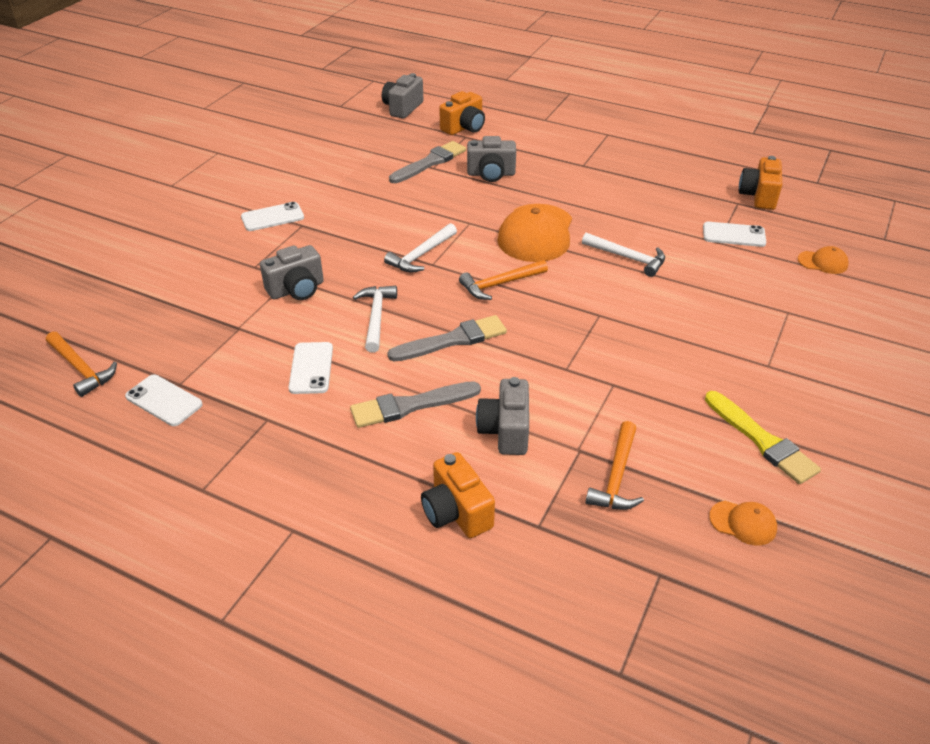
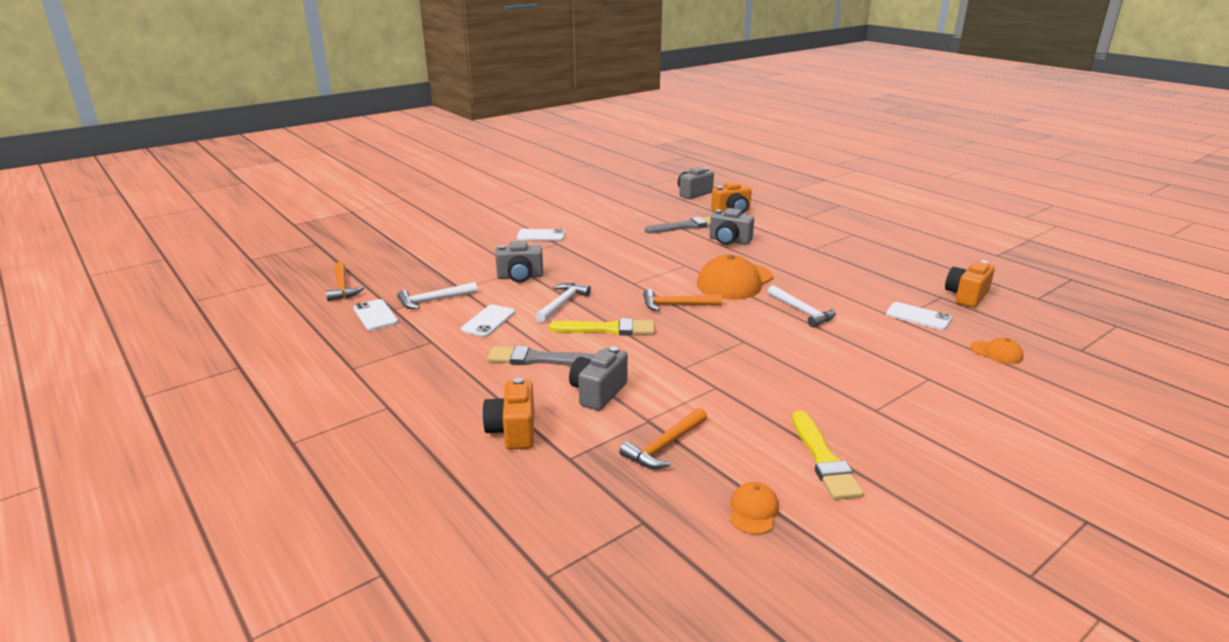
camera: 25 degrees right, 15 degrees down
(421, 255) = (630, 276): white hammer -> white hammer (434, 300)
(452, 340) = (607, 329): grey brush -> yellow brush
(743, 523) = (753, 511): orange cap -> orange cap turned 120 degrees counterclockwise

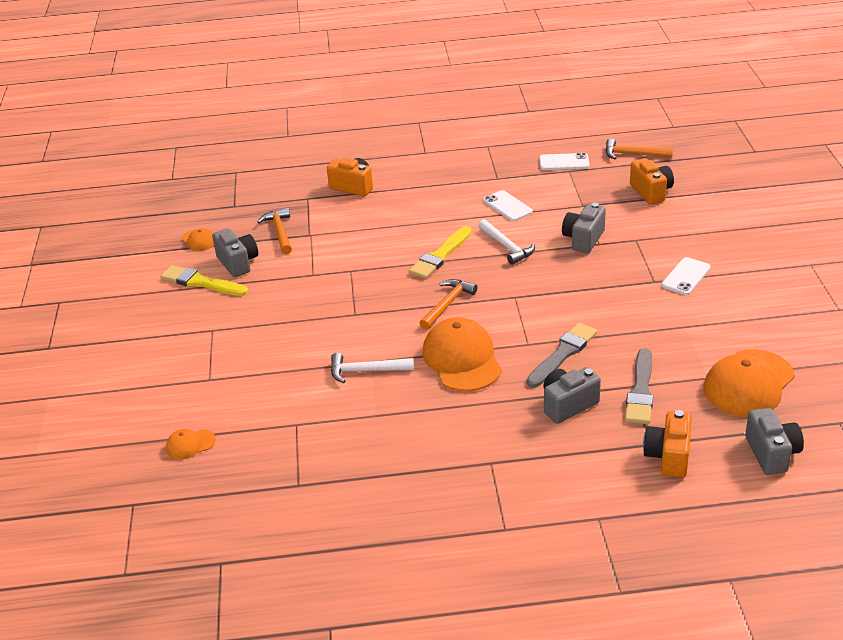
camera: 125 degrees right, 10 degrees up
(434, 300) = (569, 189): white hammer -> none
(539, 359) = (426, 214): grey brush -> grey brush (563, 354)
(598, 393) = (359, 226): grey camera -> grey camera (238, 263)
(641, 205) = (748, 383): none -> orange cap
(918, 317) = (284, 439): white phone -> none
(966, 296) = (279, 506): orange camera -> orange camera (651, 192)

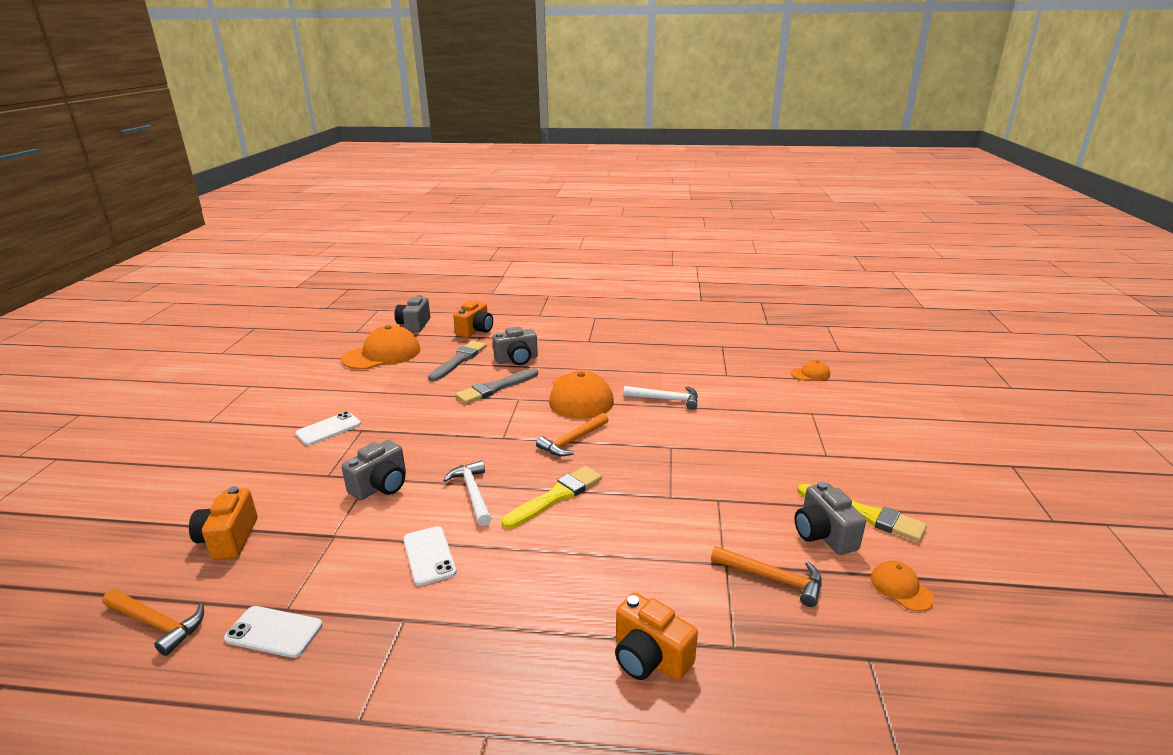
camera: 170 degrees left, 10 degrees down
(279, 232) = (772, 578): orange hammer -> orange hammer turned 60 degrees counterclockwise

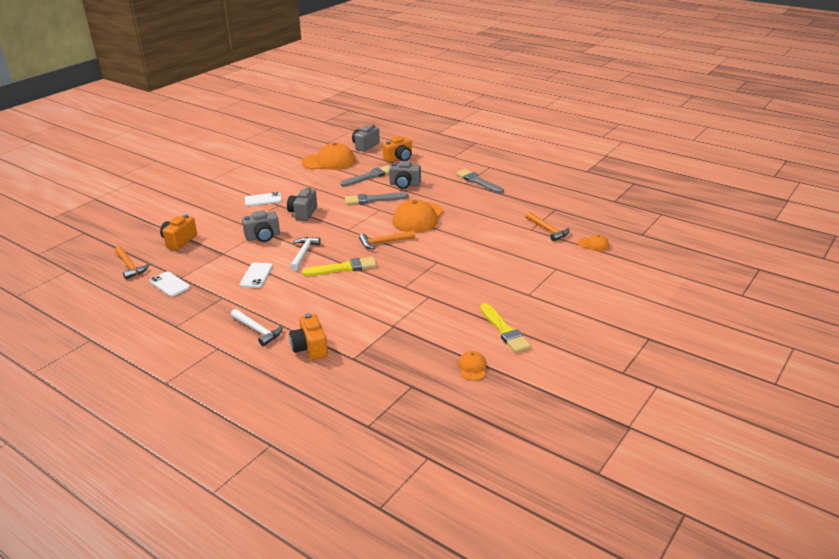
camera: 30 degrees right, 5 degrees up
(601, 336) = (478, 181): none -> grey brush
(666, 399) = (469, 234): white hammer -> white hammer (258, 330)
(772, 578) = (409, 340): orange hammer -> orange hammer (548, 230)
(823, 535) = (465, 331): grey camera -> grey camera (303, 213)

